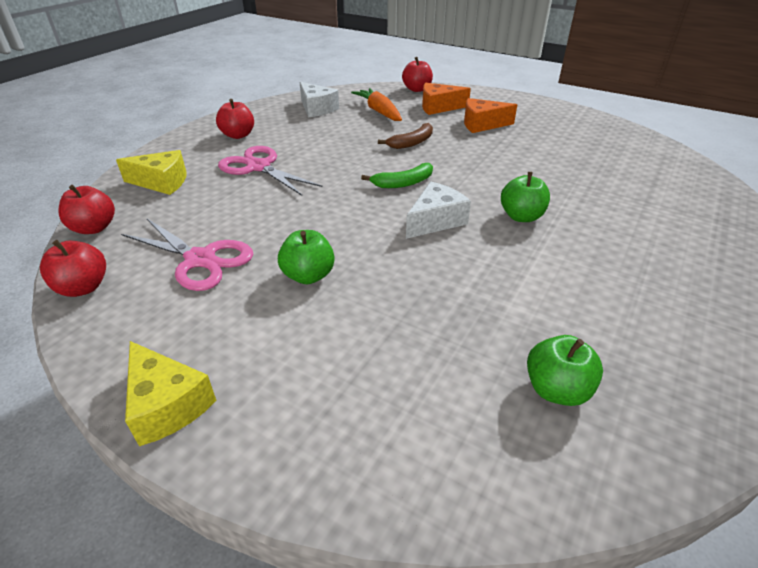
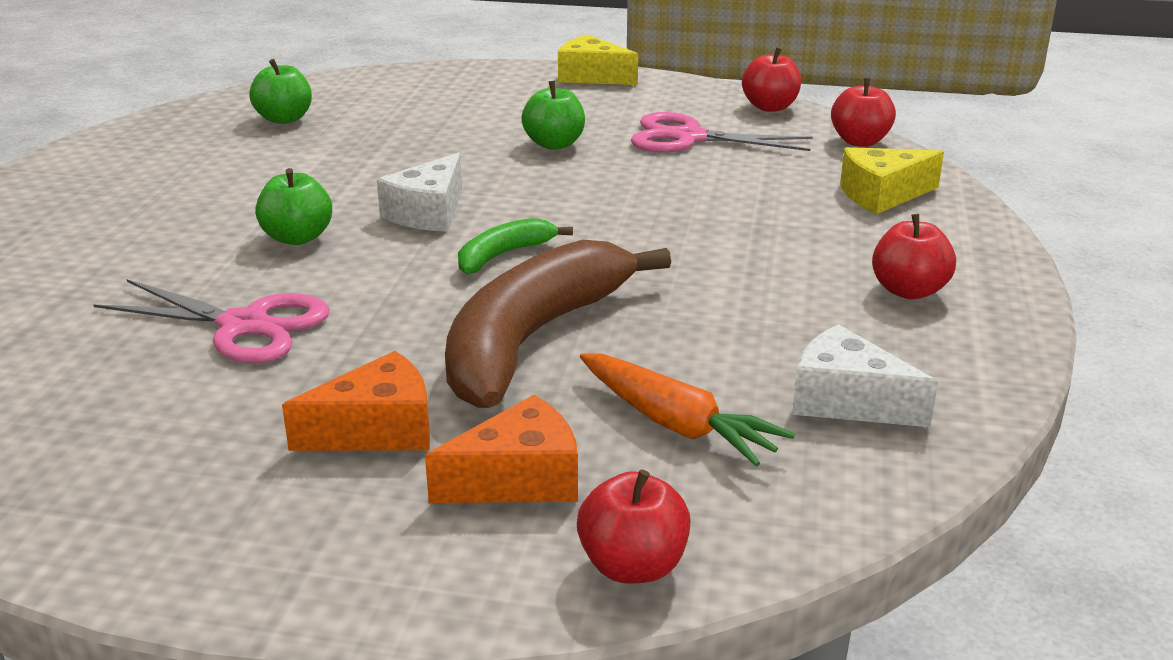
camera: 160 degrees right, 10 degrees down
(258, 167) = (774, 239): pink scissors -> pink scissors (245, 325)
(412, 143) = (532, 339): brown banana -> brown banana, size x2.17

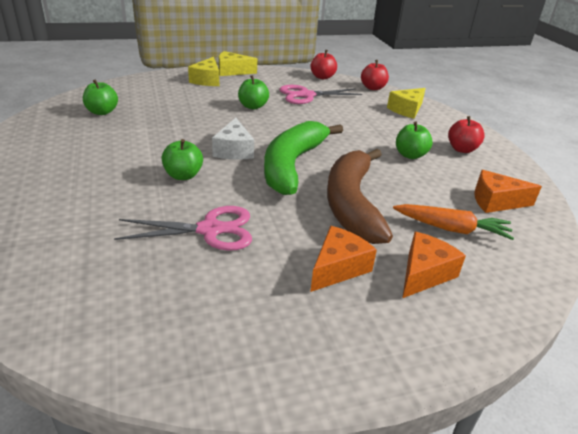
camera: 30 degrees left, 5 degrees up
(504, 255) = (292, 165): green banana -> green banana, size x2.17
(524, 87) = (207, 80): none -> yellow cheese
(633, 566) = (511, 300): red apple -> none
(769, 280) = (410, 155): none -> green apple
(846, 401) = (496, 202): white cheese -> orange cheese

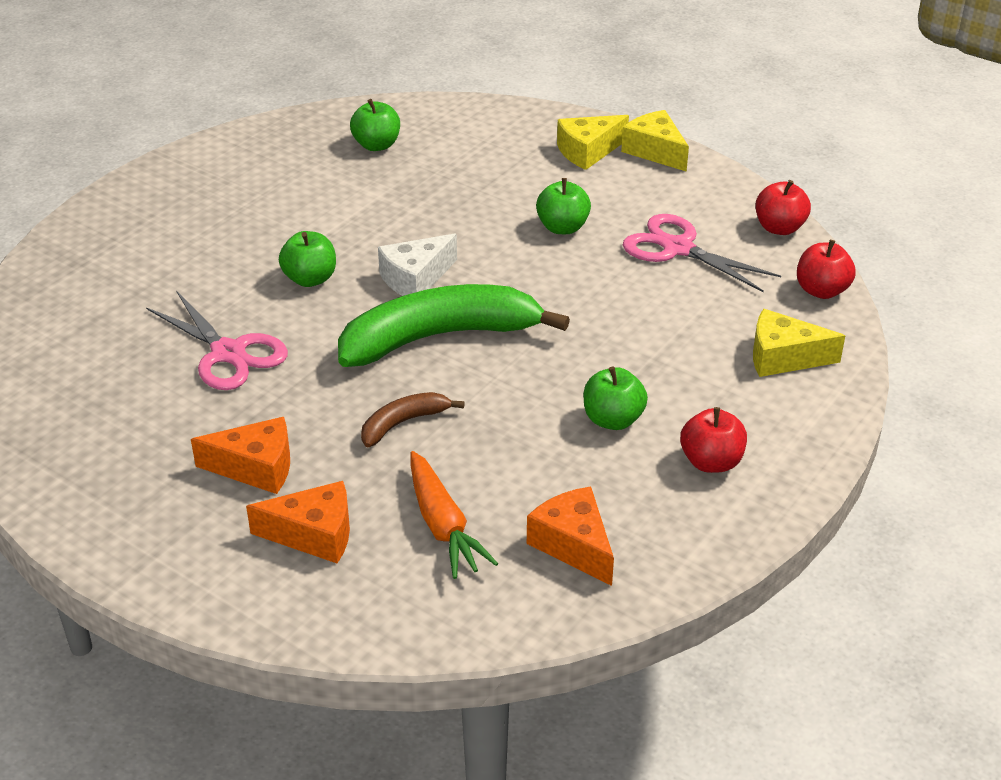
camera: 55 degrees right, 5 degrees up
(352, 204) = (403, 423): brown banana -> brown banana, size x0.46

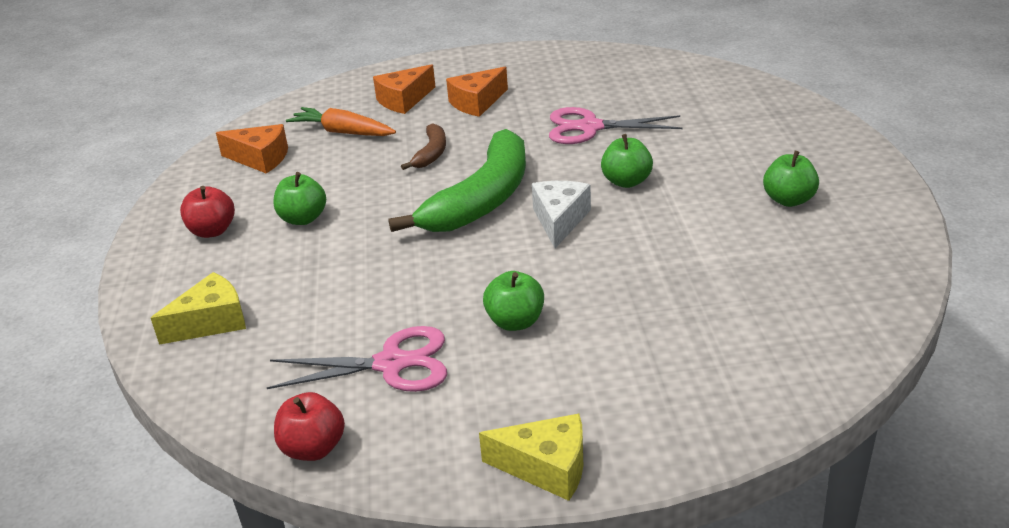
camera: 140 degrees right, 5 degrees down
(376, 145) = (795, 296): green apple -> green apple (789, 200)
(588, 151) = (611, 418): yellow cheese -> none
(821, 291) = (218, 401): red apple -> none

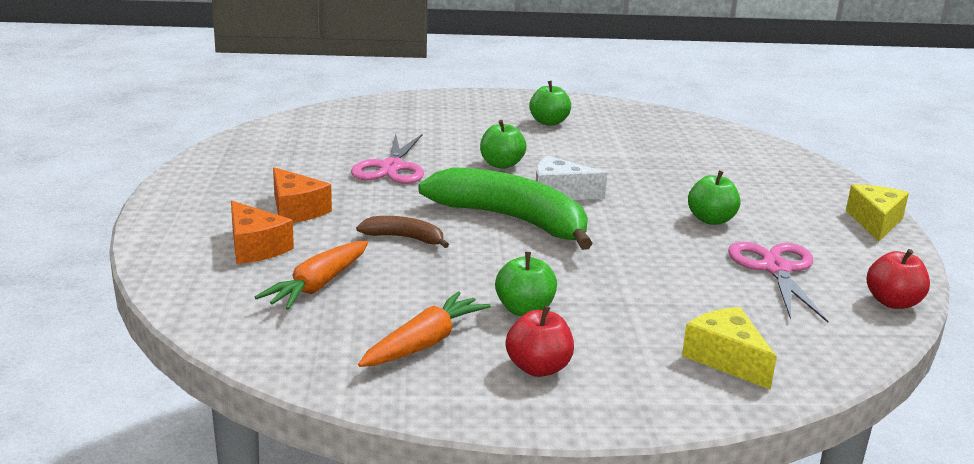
camera: 90 degrees left, 10 degrees down
(254, 182) = (424, 343): none -> orange carrot
(260, 159) = (359, 341): orange cheese -> none

